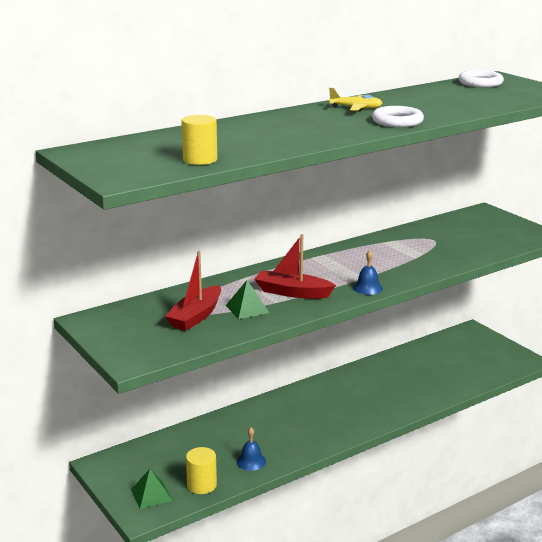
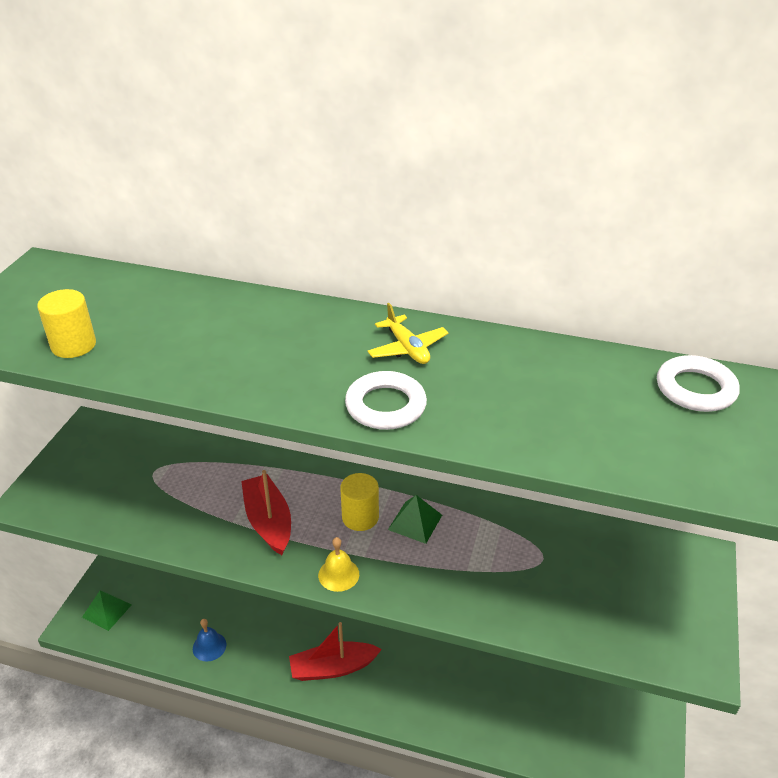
camera: 50 degrees right, 15 degrees up
(196, 316) = (152, 487): red boat -> red boat (333, 668)
(202, 485) = (145, 635): yellow cylinder -> yellow cylinder (360, 517)
(247, 309) = (199, 511): green pyramid -> green pyramid (415, 522)
(367, 288) = (338, 574): blue bell -> yellow bell

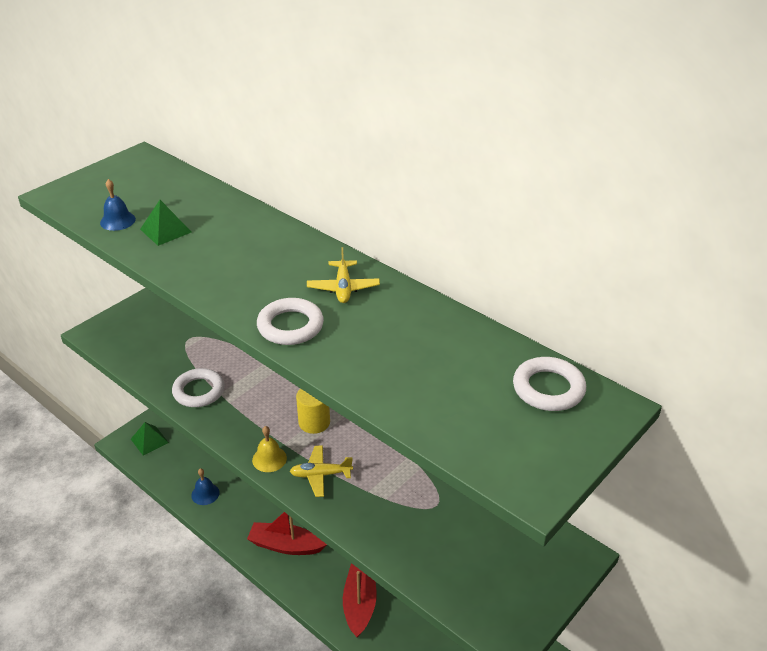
camera: 25 degrees right, 0 degrees up
(73, 345) = (117, 221): yellow cylinder -> blue bell
(206, 527) = (199, 391): none -> white ring
(268, 521) = (245, 402): red boat -> red boat (360, 603)
(406, 571) = (321, 475): none -> yellow plane
(415, 522) = (354, 440): green pyramid -> green pyramid (166, 230)

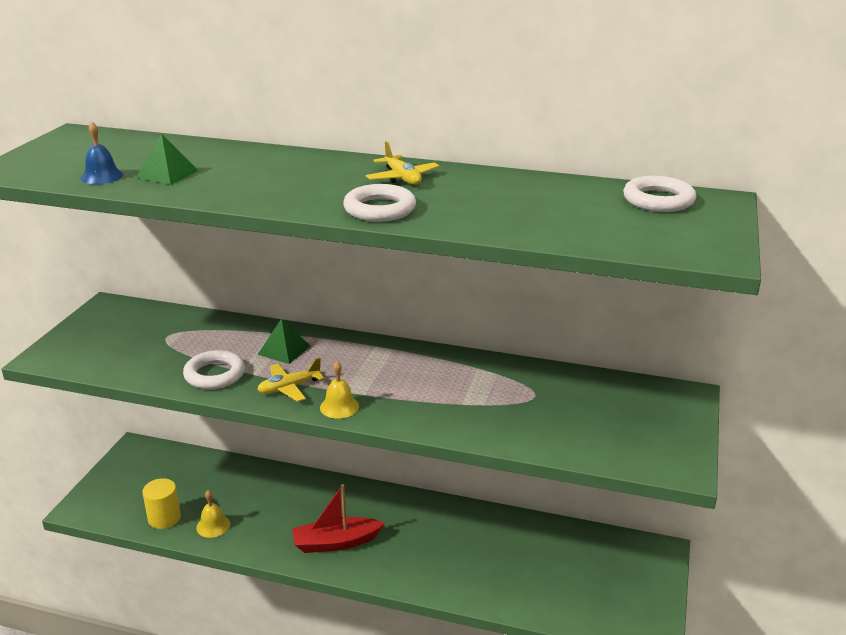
camera: 25 degrees left, 10 degrees down
(149, 440) = (112, 497): green pyramid -> green pyramid (284, 350)
(205, 494) = (213, 525): blue bell -> yellow bell
(314, 422) = (362, 367): yellow cylinder -> yellow cylinder (164, 518)
(321, 475) = (403, 404): yellow plane -> yellow plane (289, 388)
(360, 603) = (448, 566): red boat -> none

